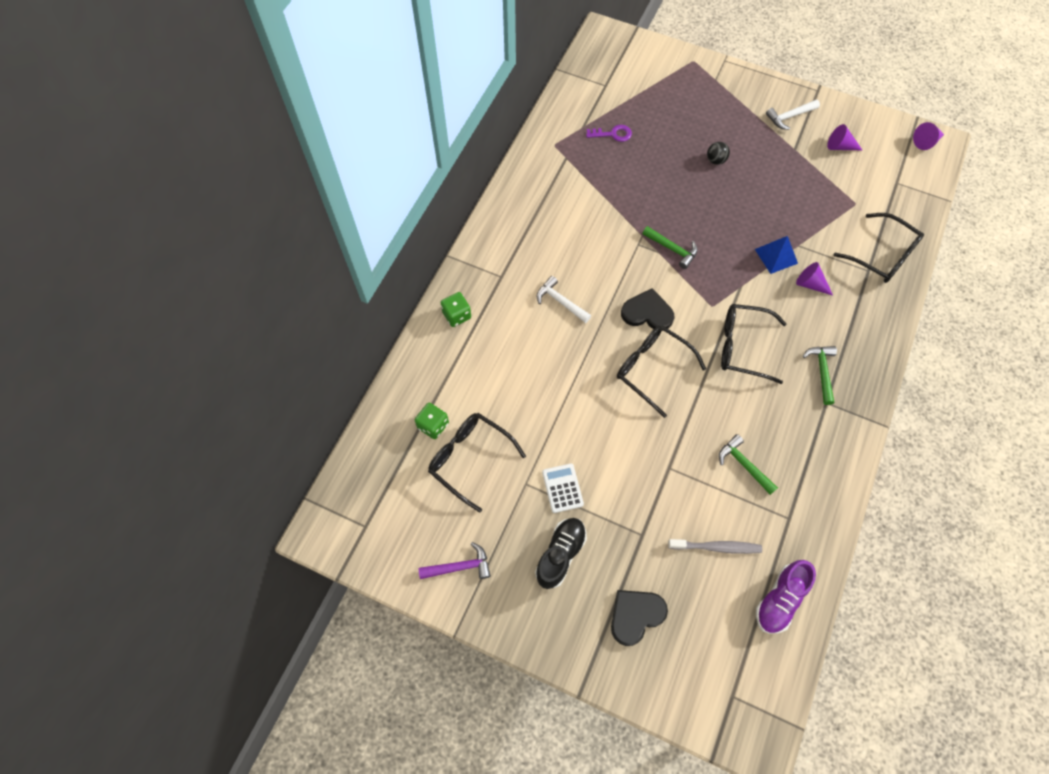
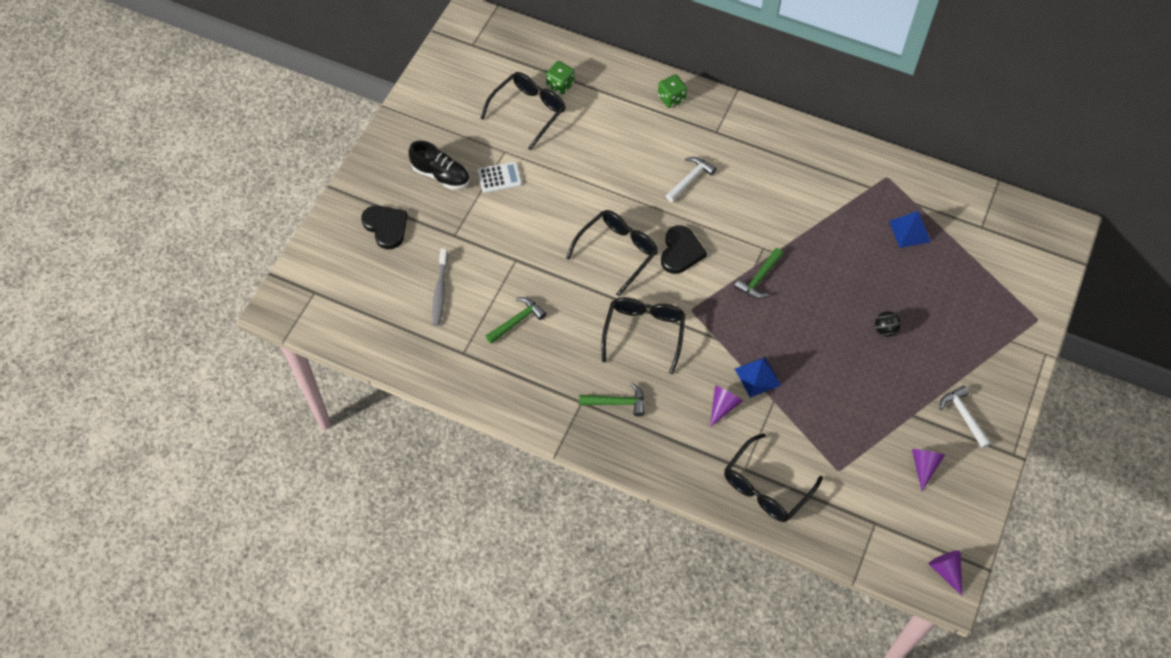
camera: 90 degrees right, 5 degrees down
(460, 566) = (435, 107): purple hammer -> none
(613, 134) = (909, 231): purple key -> blue pyramid
(779, 600) = (390, 336): purple shoe -> none

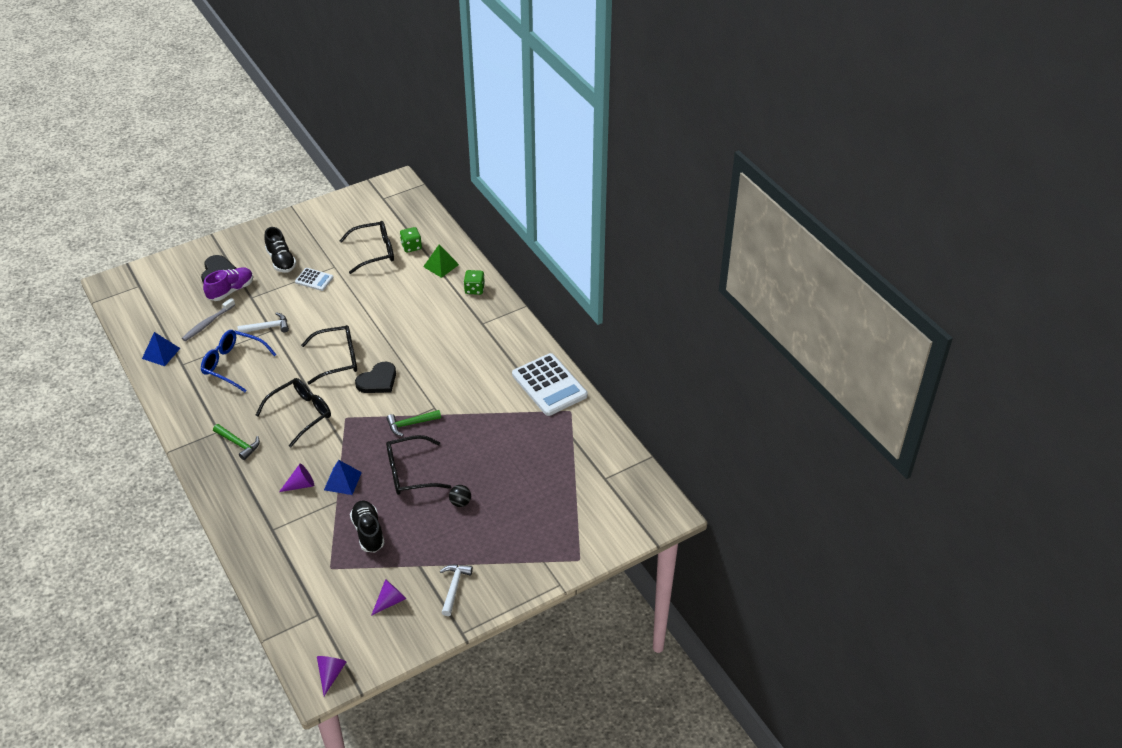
camera: 35 degrees right, 15 degrees down
(424, 240) = (231, 290): none -> purple shoe
(517, 321) = (233, 364): green hammer -> blue glasses
(612, 90) = (441, 265): none -> green pyramid
(690, 179) = (432, 342): white hammer -> white hammer (267, 327)
(765, 487) = (272, 548): black glasses -> black glasses (410, 473)
(835, 412) = (368, 532): none -> black shoe
(843, 161) = (549, 385): none -> white calculator
(909, 231) = (548, 452): blue pyramid -> blue pyramid (161, 353)

